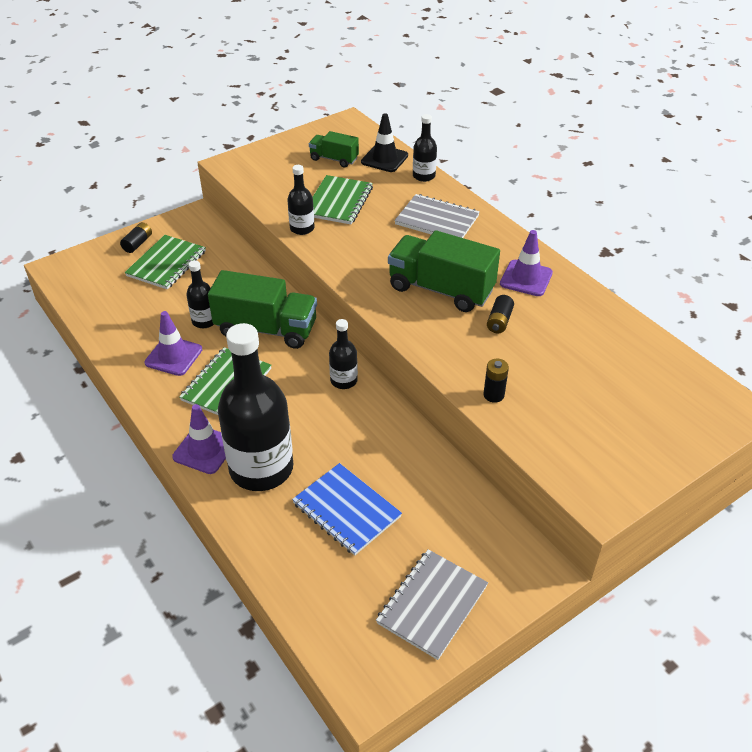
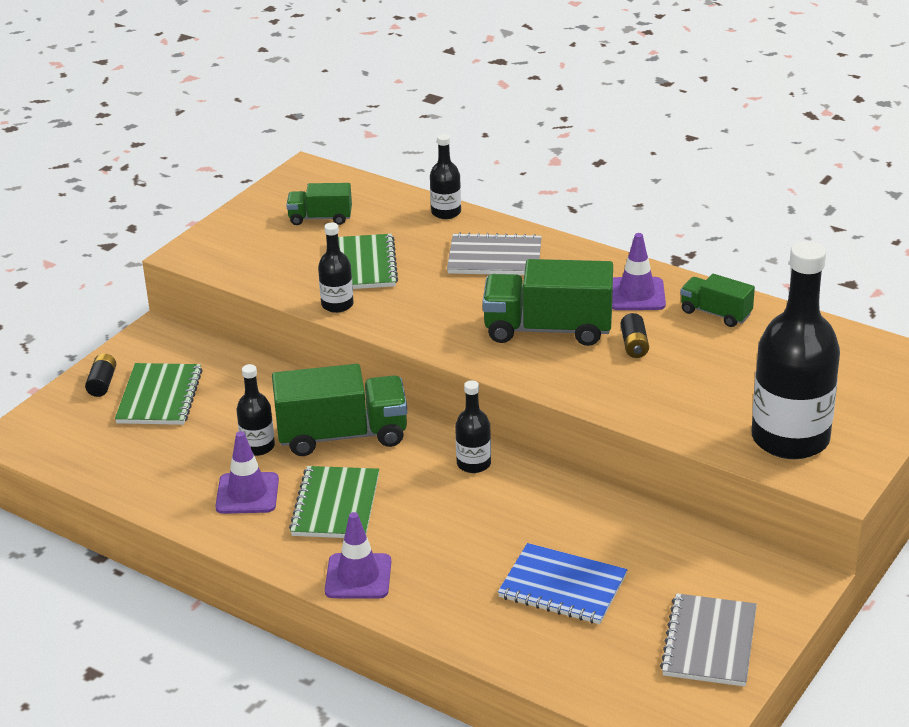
camera: 20 degrees left, 10 degrees down
(261, 468) = (438, 575): black bottle -> black bottle (790, 439)
(384, 159) = (384, 204): black traffic cone -> none
(493, 395) = (673, 417): black battery -> none
(580, 311) = (716, 313): none -> green truck

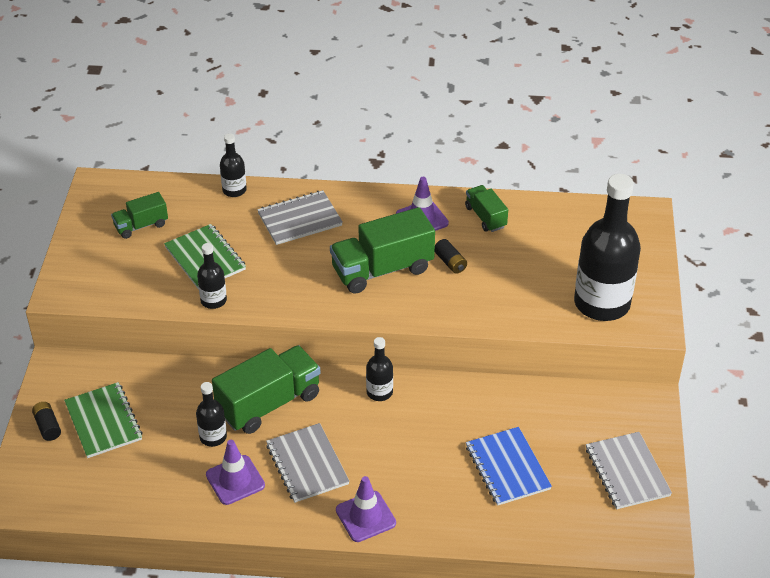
camera: 30 degrees left, 10 degrees up
(336, 505) = (307, 464): green notebook -> grey notebook
(562, 587) = (507, 467): blue notebook -> blue notebook turned 75 degrees clockwise
(716, 313) = (485, 217): green truck -> green truck turned 60 degrees clockwise

